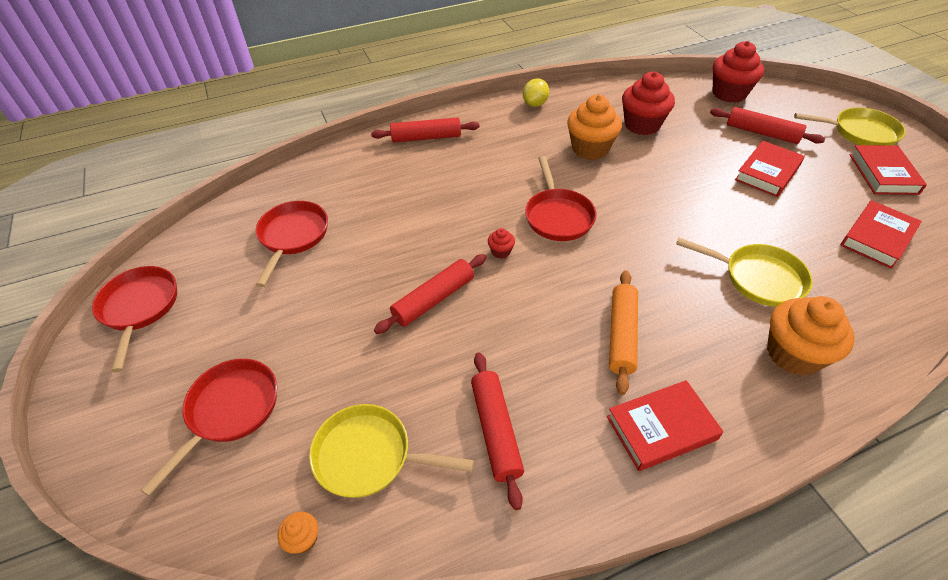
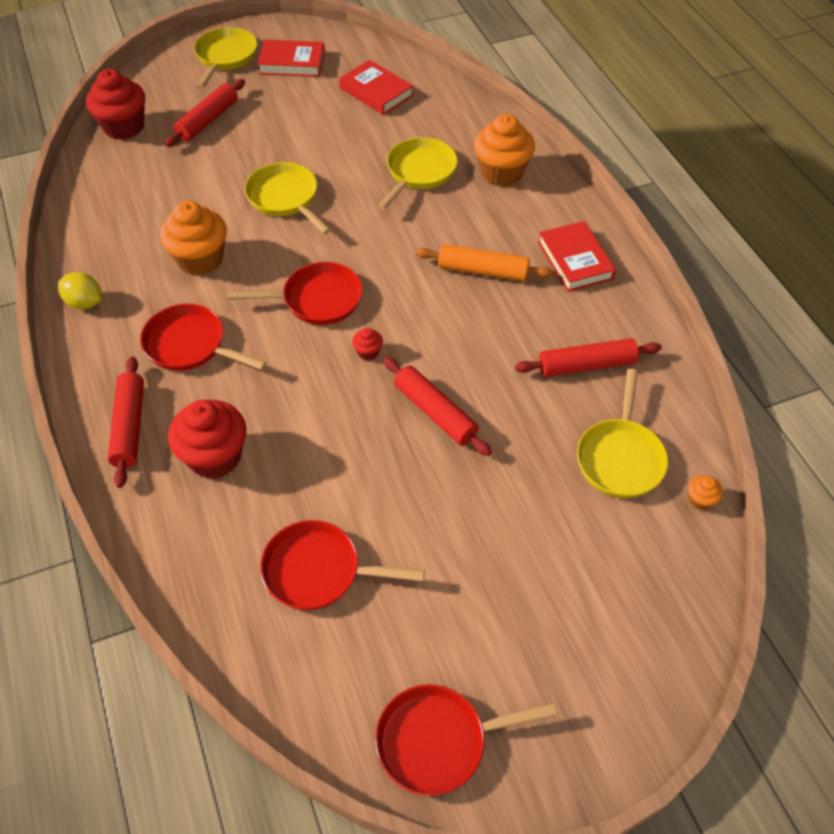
camera: 90 degrees left, 5 degrees up
(230, 410) = (583, 588): red pan -> red pan (190, 345)
(642, 125) = (165, 208): red cupcake -> red cupcake (215, 456)
(679, 187) = (285, 198): none -> yellow pan
(767, 172) = (275, 132): red book -> none

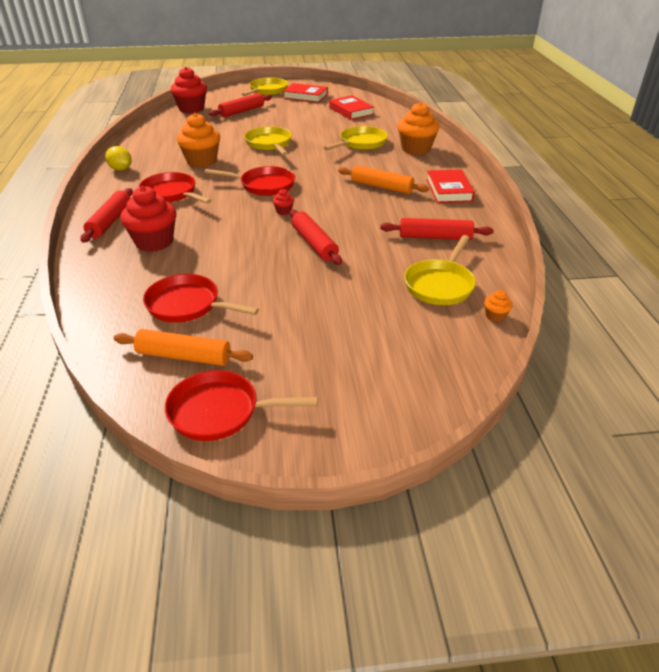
camera: 15 degrees right, 15 degrees down
(355, 663) = (184, 356): none -> orange rolling pin

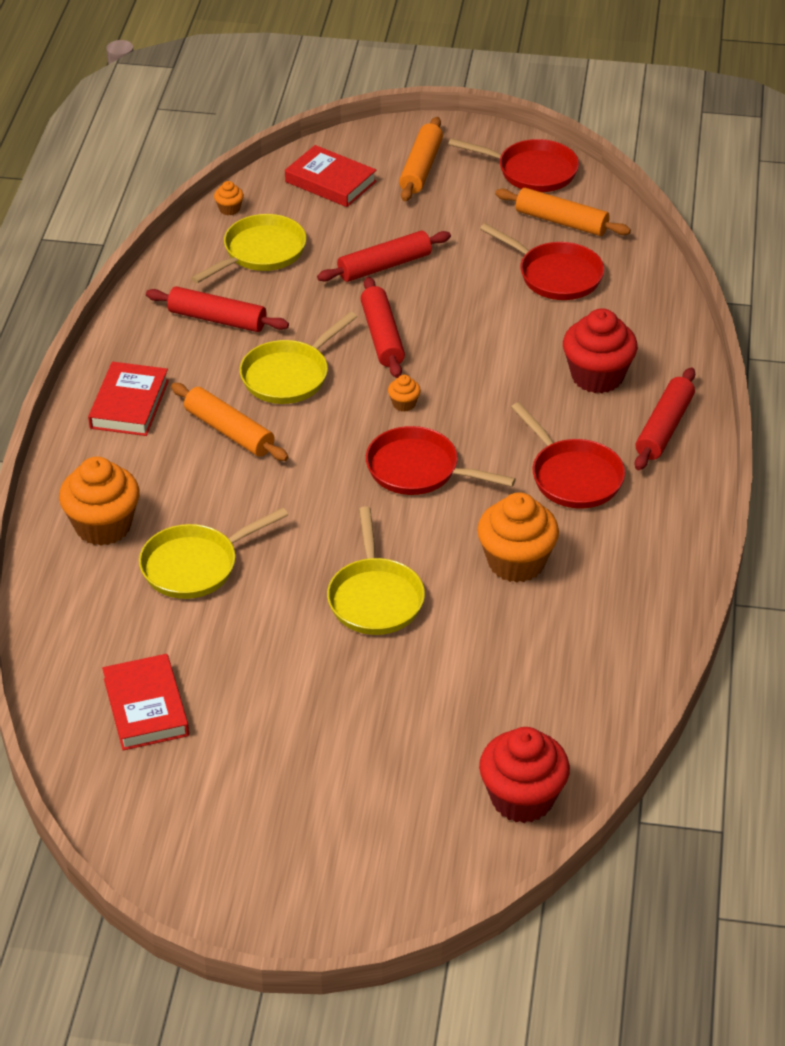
camera: 165 degrees left, 5 degrees up
(121, 169) = (665, 563): yellow lemon -> none
(242, 111) = (402, 759): red rolling pin -> red rolling pin (384, 266)
(267, 91) = (308, 872): yellow pan -> yellow pan (289, 375)
(284, 211) = (404, 404): red cupcake -> orange cupcake
(305, 96) = (219, 815): red book -> red book (330, 182)
(343, 393) = (420, 168): none -> orange rolling pin

